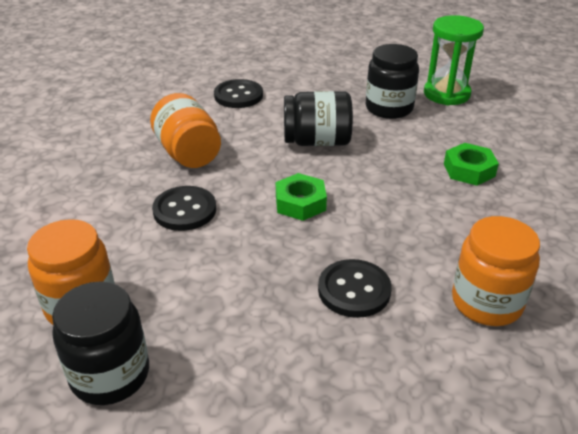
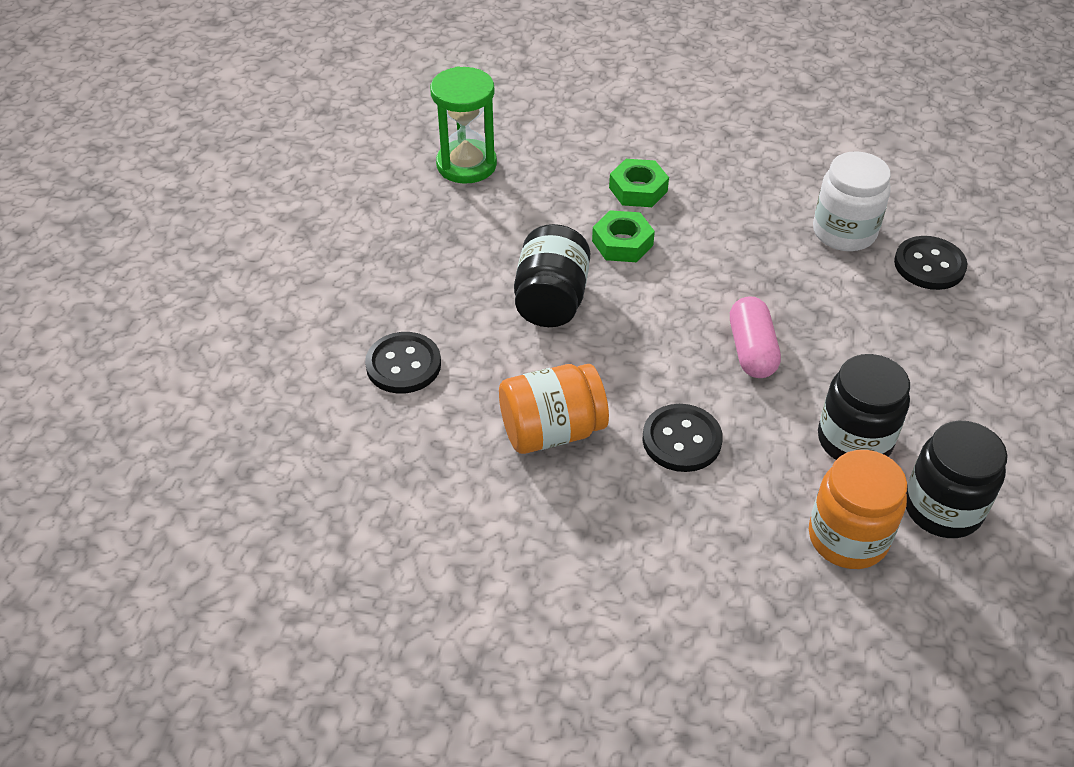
camera: 80 degrees left, 10 degrees up
(292, 243) = (751, 350): none -> pink capsule
(300, 203) = (680, 333): green nut -> green nut (622, 243)
(354, 290) = (826, 314): black button -> black button (929, 265)
(389, 108) = (486, 221): black jar -> black jar (854, 440)
(486, 302) = (844, 232): orange jar -> white jar

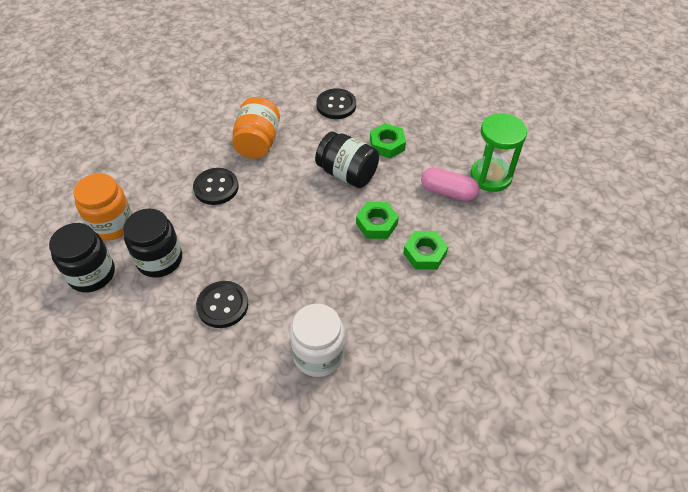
camera: 115 degrees right, 5 degrees up
(464, 277) = (387, 144): none -> green nut
(751, 350) = (252, 246): pink capsule -> pink capsule (448, 192)
(929, 265) = (255, 390): black button -> black button (222, 305)

